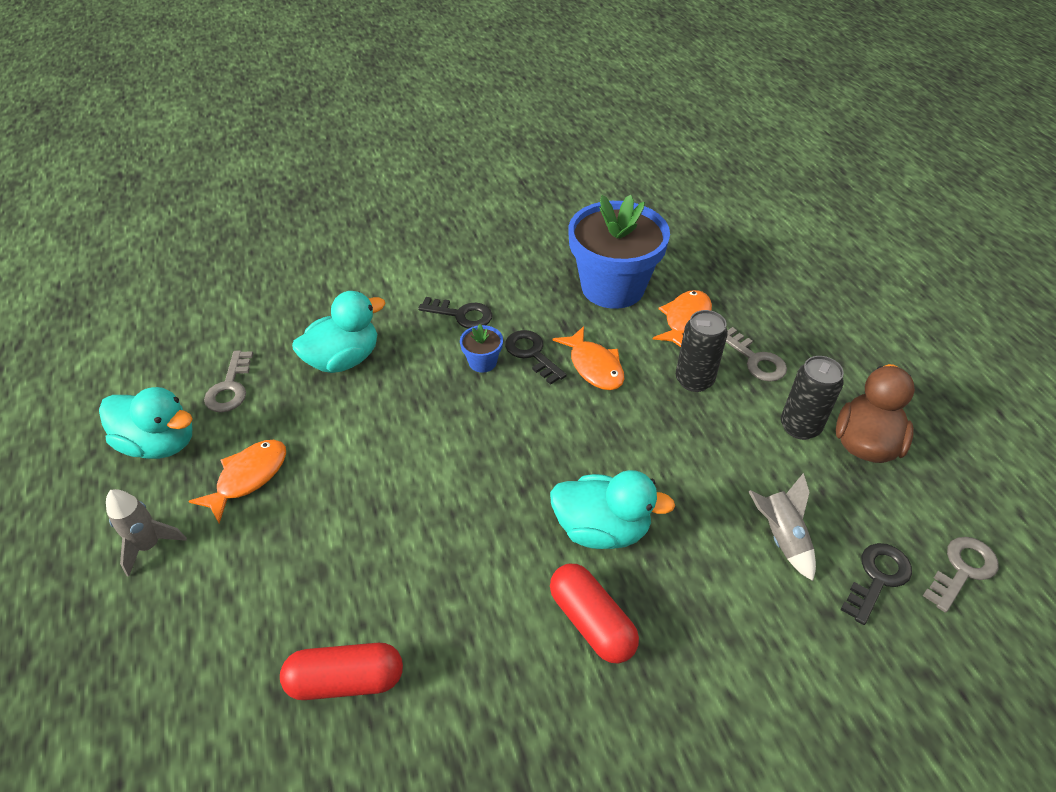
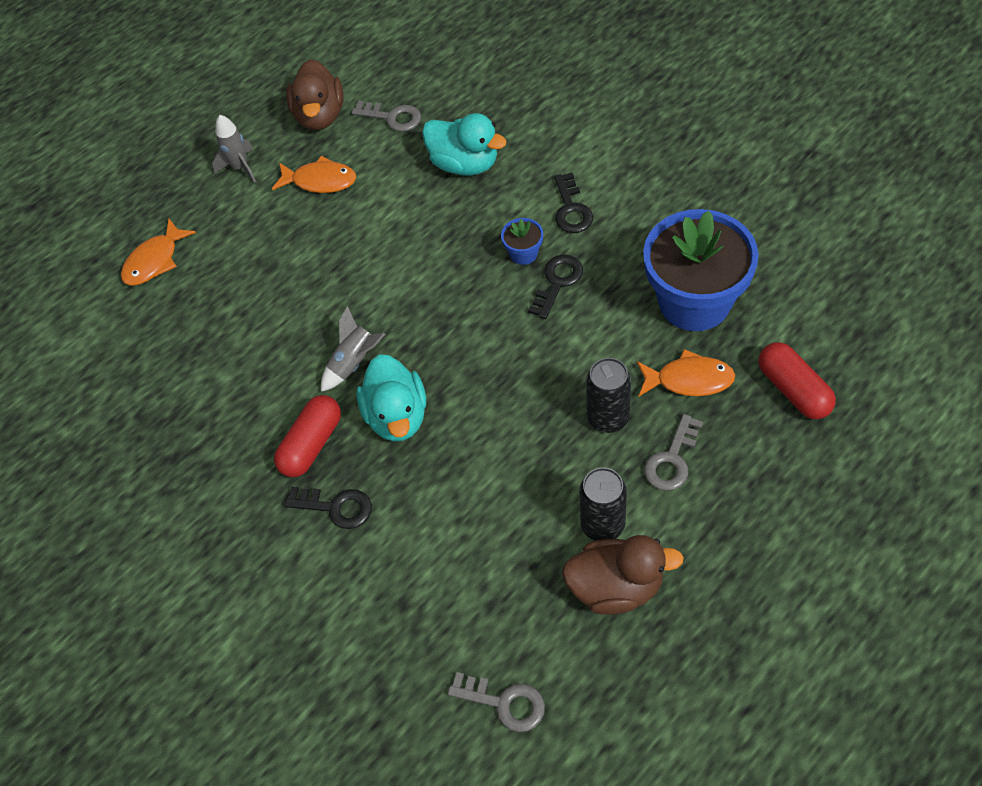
camera: 70 degrees right, 10 degrees up
(160, 443) = (320, 116): turquoise duck -> brown duck
(230, 387) = (392, 117): grey key -> grey key turned 135 degrees counterclockwise
(346, 680) = (201, 327): red capsule -> red capsule (793, 390)
(594, 366) = (573, 334): orange fish -> orange fish (155, 261)
(781, 537) = (460, 547): grey rocket -> grey rocket (354, 363)
(877, 578) = (457, 634): black key -> black key (336, 507)

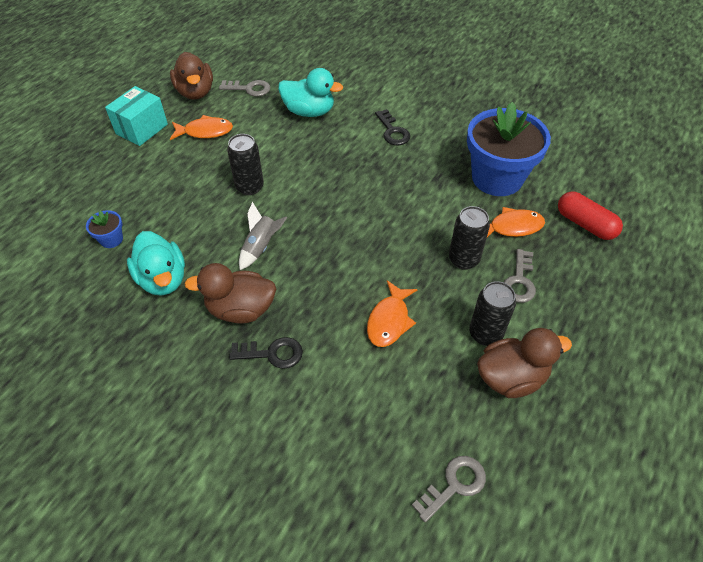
camera: 20 degrees left, 5 degrees down
(155, 261) = (84, 196): orange fish -> orange fish (389, 320)
(240, 167) = (142, 129): grey rocket -> turquoise box
(311, 444) = (240, 309): red capsule -> brown duck
(359, 273) = (249, 187): none -> black can
(397, 416) = (304, 279): turquoise duck -> turquoise duck (163, 279)
(504, 703) = (454, 485): grey key -> grey key turned 45 degrees counterclockwise
(523, 253) = (368, 161): blue flower pot -> blue flower pot (111, 239)
(557, 282) = (398, 176): black key -> none

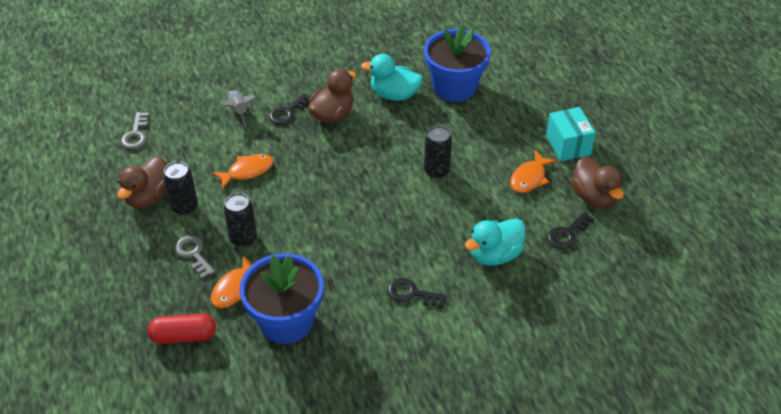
camera: 130 degrees right, 5 degrees down
(111, 239) = (454, 87): blue flower pot -> blue flower pot, size x2.47
(195, 92) = (594, 197): brown duck -> brown duck turned 135 degrees counterclockwise
(249, 89) = (567, 234): grey key -> black key
(261, 247) = (372, 147): grey rocket -> grey rocket (239, 111)
(389, 320) = (247, 171): orange fish -> orange fish turned 90 degrees clockwise

